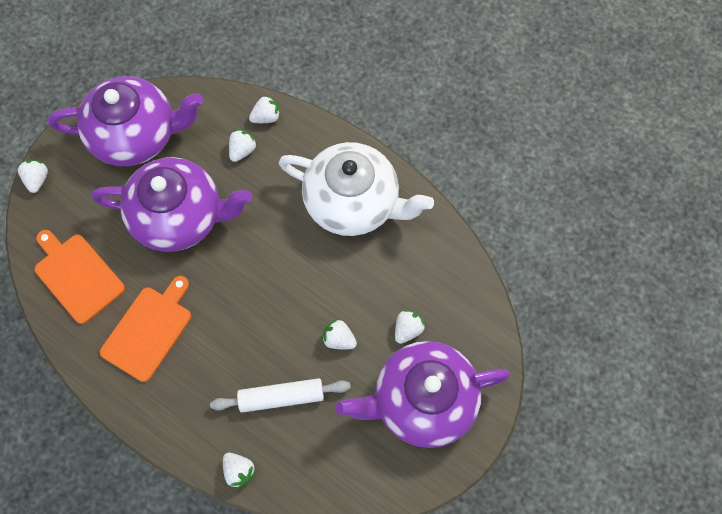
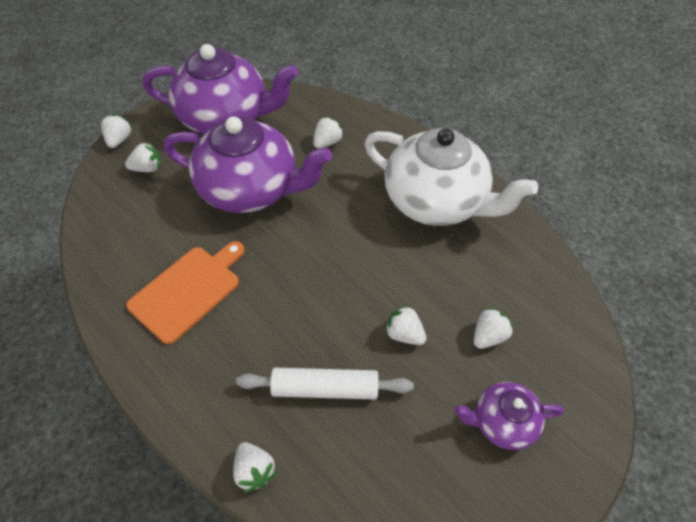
camera: 10 degrees right, 15 degrees down
(77, 275) = (128, 227): orange cutting board -> none
(266, 117) = (356, 119): white strawberry -> white strawberry (147, 168)
(422, 400) = (502, 422): purple teapot -> purple teapot, size x0.49

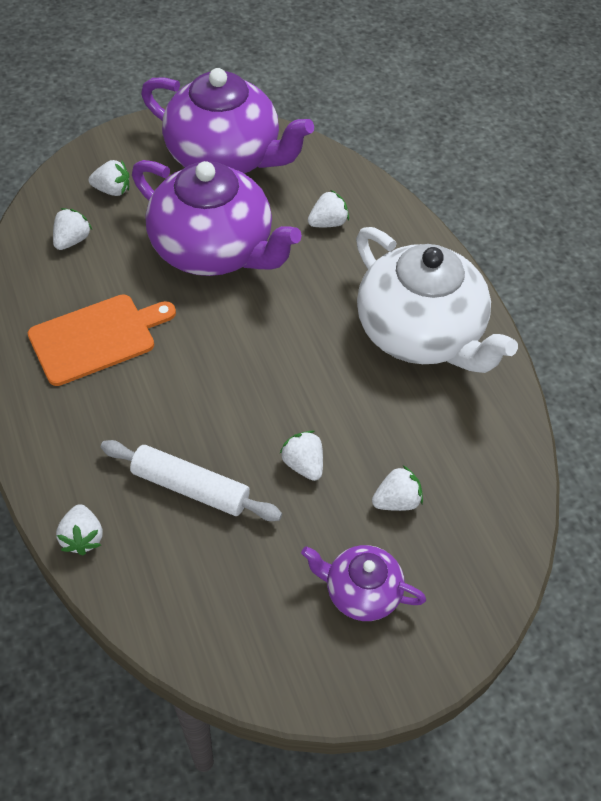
camera: 20 degrees right, 0 degrees up
(119, 140) = (96, 148): white strawberry -> white strawberry (72, 240)

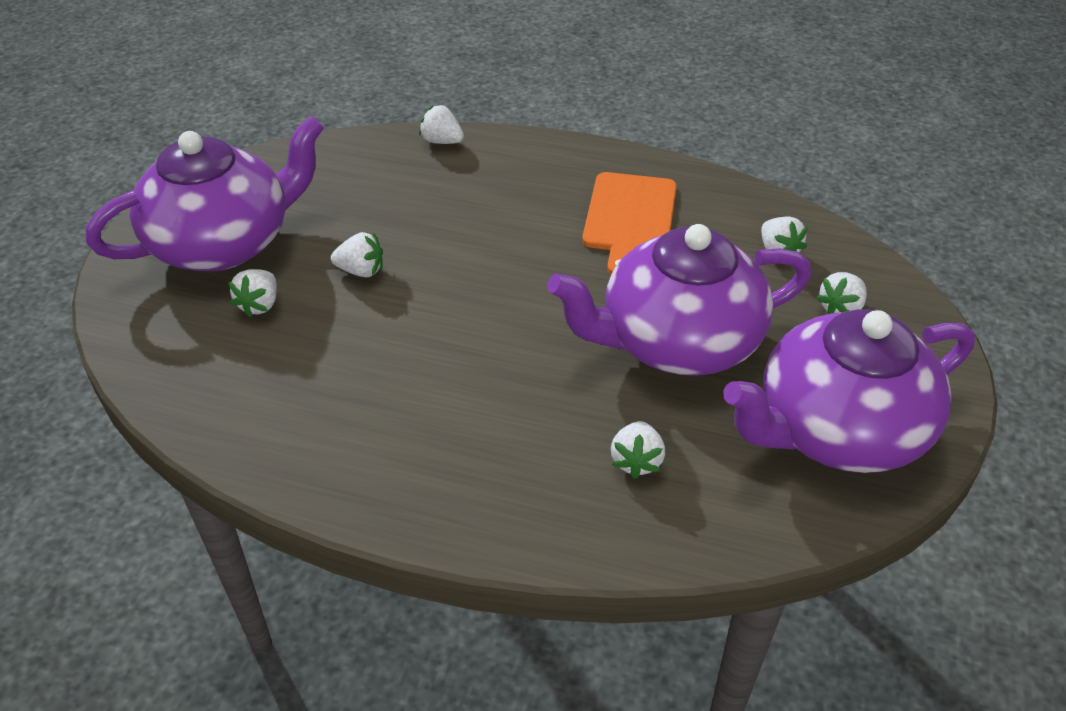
camera: 130 degrees right, 10 degrees down
(190, 488) = (418, 203): white rolling pin -> none
(361, 592) = (224, 243): purple teapot -> purple teapot, size x2.02
(421, 333) = (397, 439): white teapot -> none

